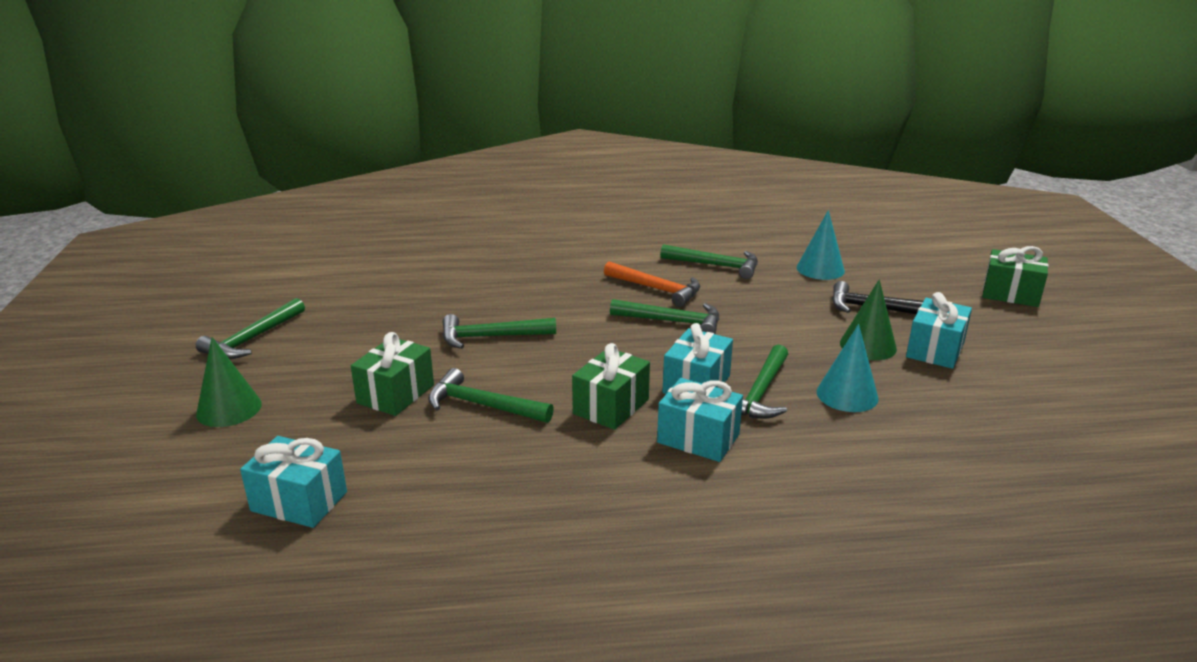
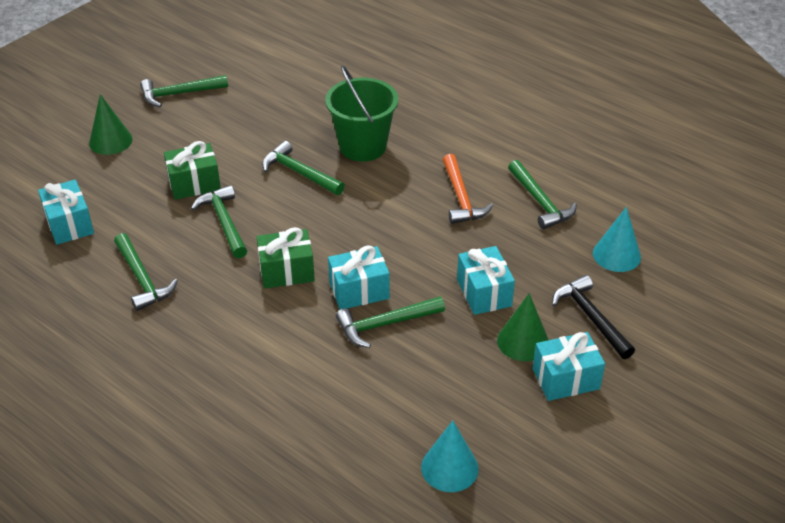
camera: 45 degrees right, 15 degrees up
(515, 295) = (363, 146): none -> green bucket
(672, 321) = (425, 232): green hammer -> green hammer (142, 279)
(698, 438) = (298, 327): turquoise gift -> turquoise gift (484, 293)
(847, 395) = (437, 365): turquoise cone -> turquoise cone (449, 467)
(1010, 294) = (734, 379): green gift -> none

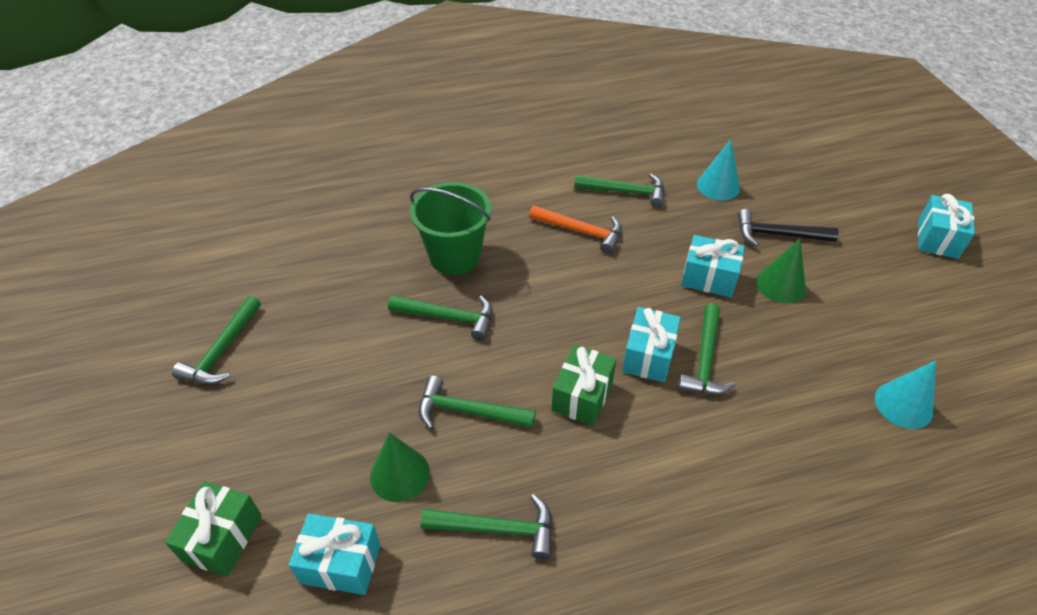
camera: 55 degrees left, 5 degrees up
(110, 141) = (233, 451): green cone -> green cone (400, 474)
(194, 184) = (384, 408): green gift -> green gift (222, 538)
(299, 173) = (448, 317): green hammer -> green hammer turned 150 degrees counterclockwise
(565, 379) = (837, 283): turquoise gift -> turquoise gift (937, 239)

